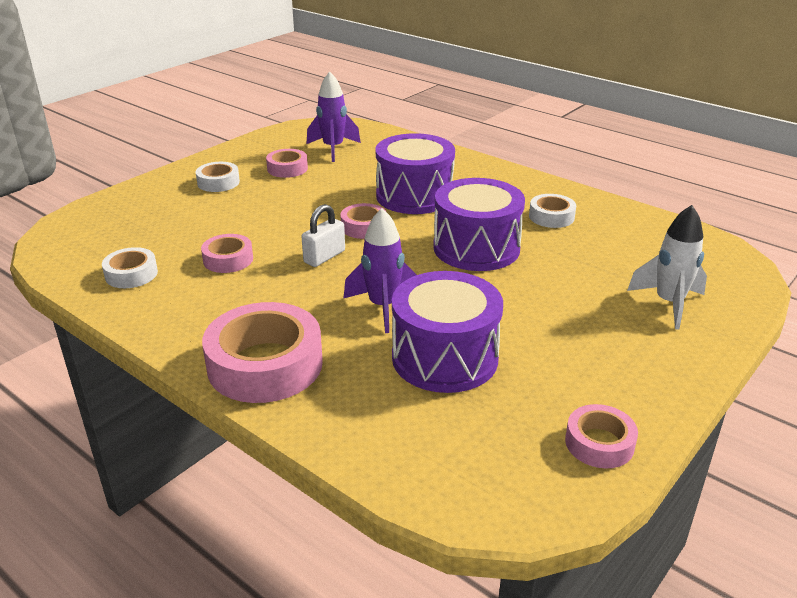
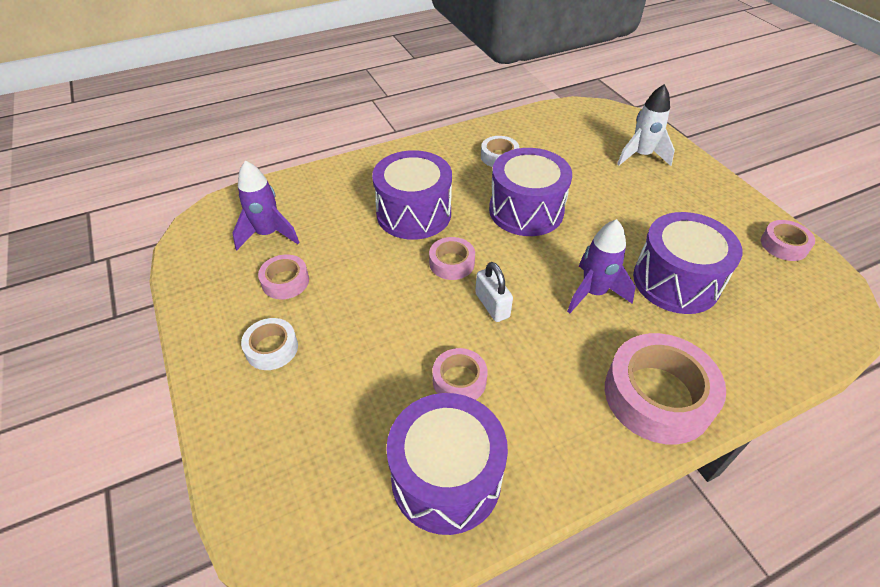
camera: 65 degrees left, 15 degrees up
(131, 274) = (446, 478): white tape -> purple drum

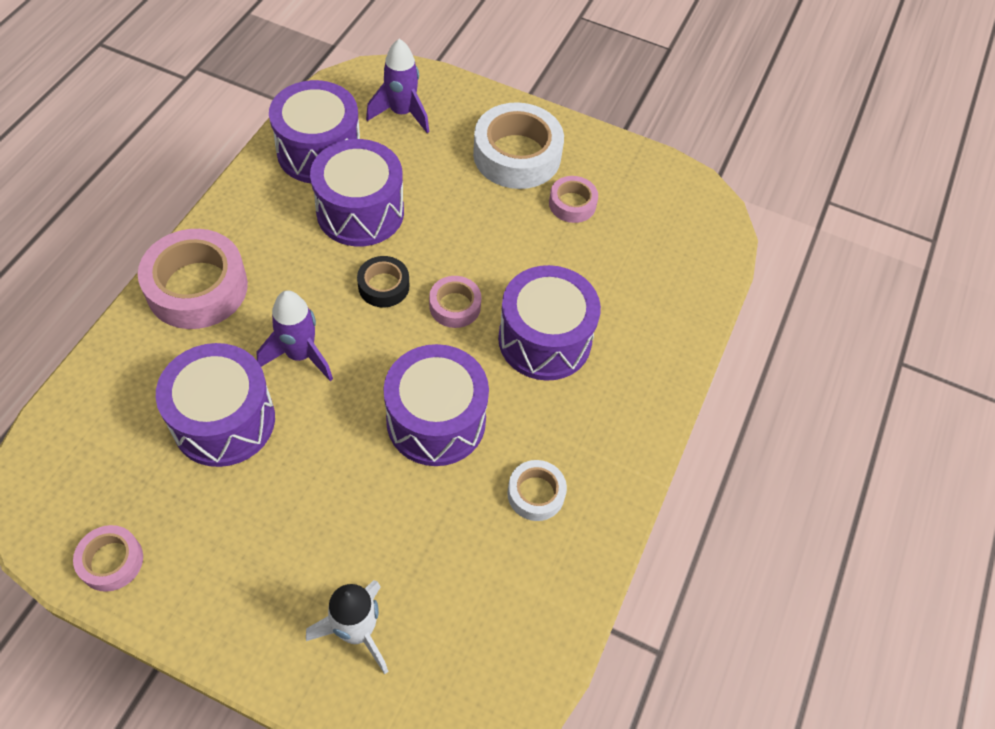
camera: 135 degrees right, 10 degrees up
(268, 234) = (643, 233): purple rocket -> purple rocket (402, 113)
(272, 348) = (517, 155): white tape -> white tape, size x1.91
(459, 380) = (360, 212): pink tape -> purple drum
(492, 305) = (383, 286): white padlock -> black tape

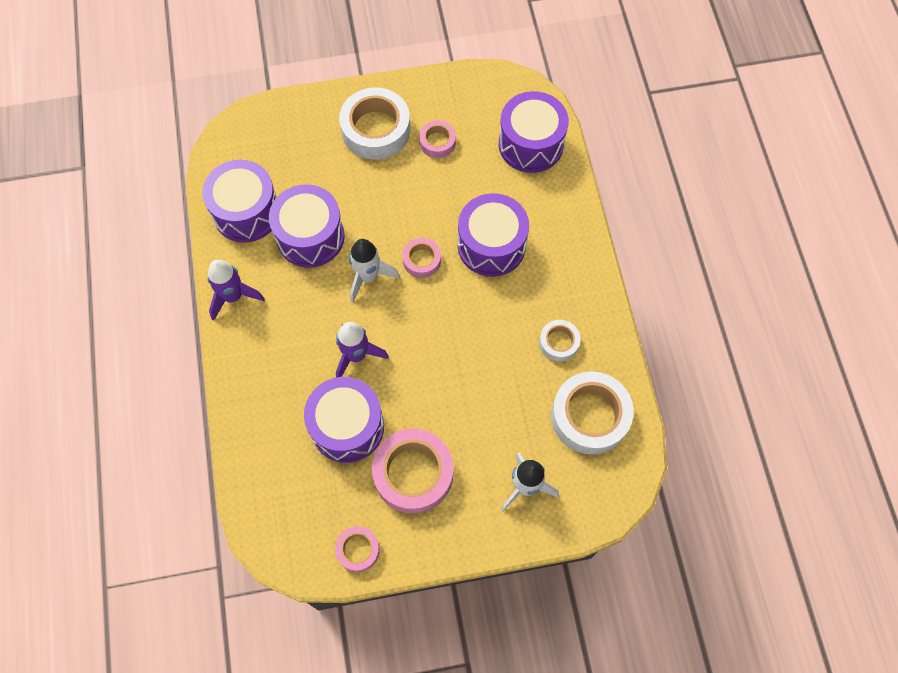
camera: 30 degrees left, 10 degrees up
(197, 287) = (253, 357): pink tape -> pink tape (413, 473)
(383, 286) = (368, 277): black tape -> white rocket
(402, 113) = (276, 147): purple rocket -> purple rocket (233, 296)
(436, 420) = (469, 339): purple drum -> purple drum (531, 144)
(503, 605) = (590, 416): none -> white tape

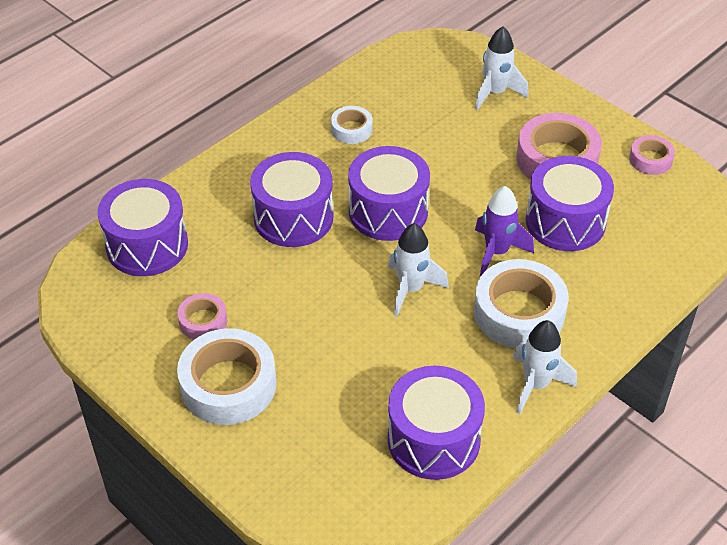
camera: 125 degrees left, 20 degrees down
(233, 296) = (536, 385): purple rocket -> white rocket
(310, 236) = (410, 362): purple drum -> purple drum (388, 211)
(422, 260) = (355, 259): pink tape -> none
(590, 416) = (399, 84): white tape -> white tape (519, 312)

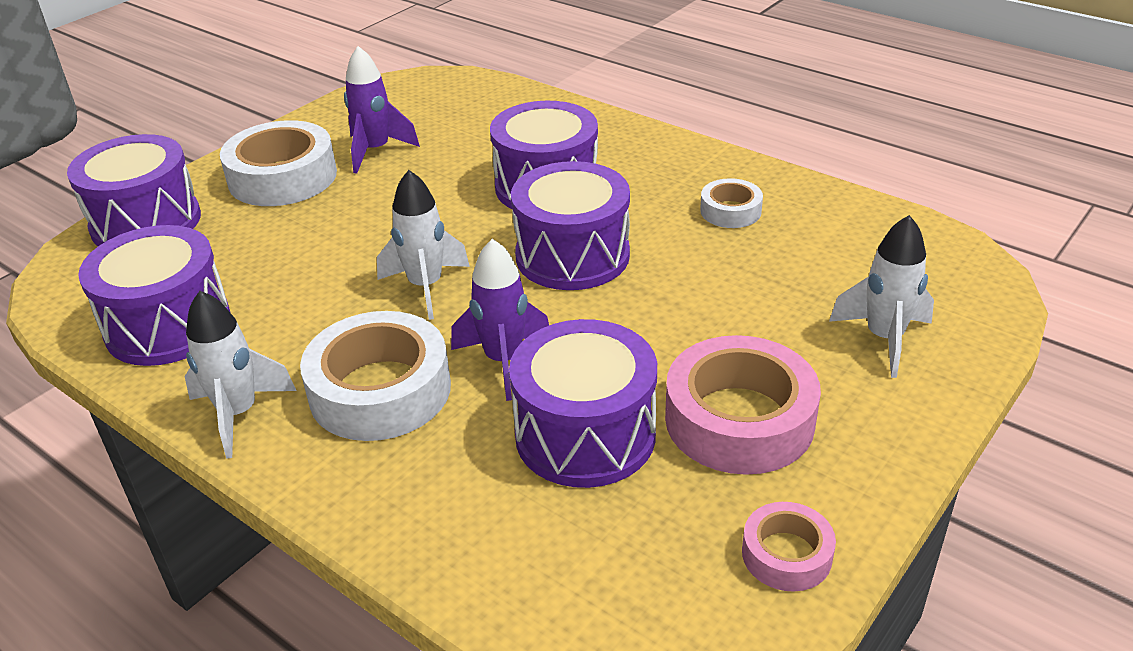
camera: 85 degrees right, 10 degrees down
(147, 245) = (487, 106): purple drum -> purple drum (146, 222)
(203, 321) = (375, 151): pink tape -> purple rocket

